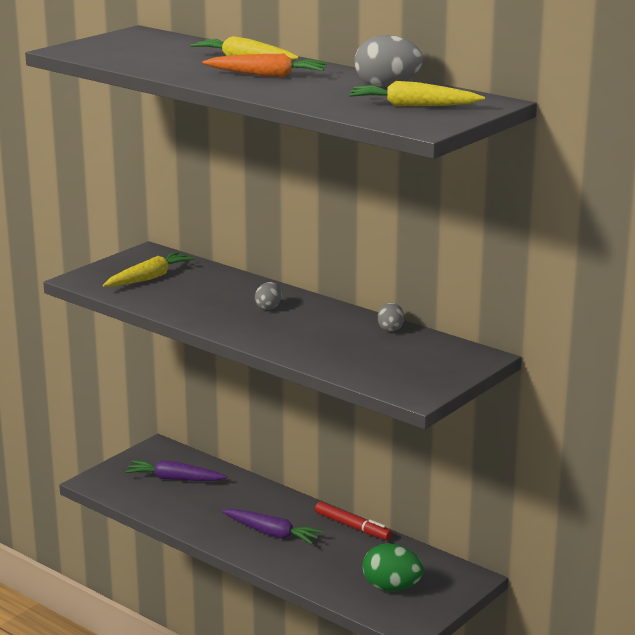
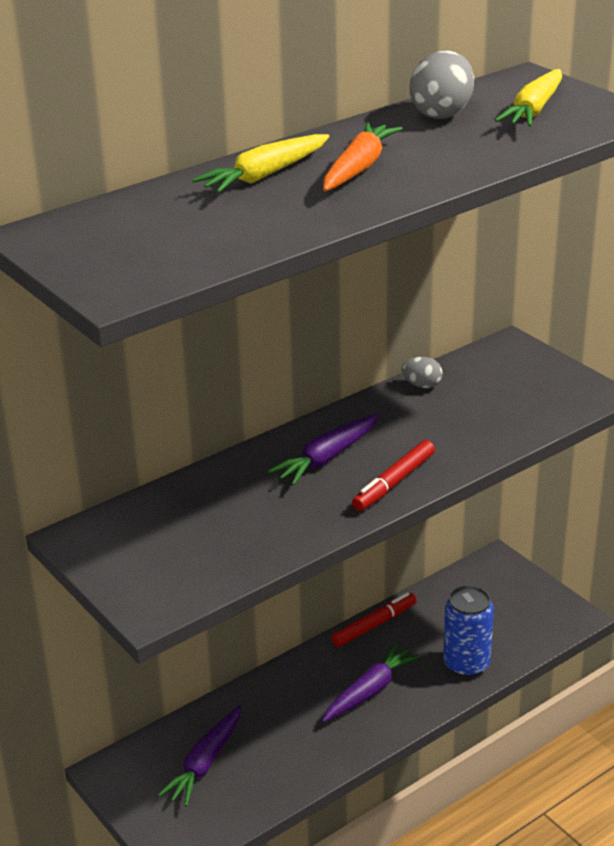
camera: 75 degrees left, 10 degrees up
(149, 278) = (180, 544): yellow carrot -> none
(244, 330) = (393, 482): none -> red marker
(268, 307) = (327, 457): grey egg -> purple carrot
(322, 574) = (466, 664): none -> blue can
(391, 587) = (503, 617): green egg -> none

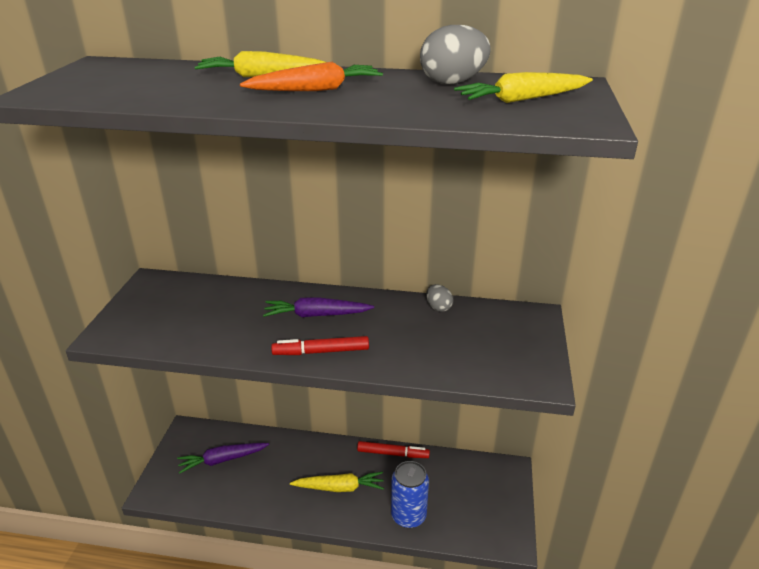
camera: 45 degrees right, 0 degrees up
(369, 691) = (339, 487): purple carrot -> yellow carrot

